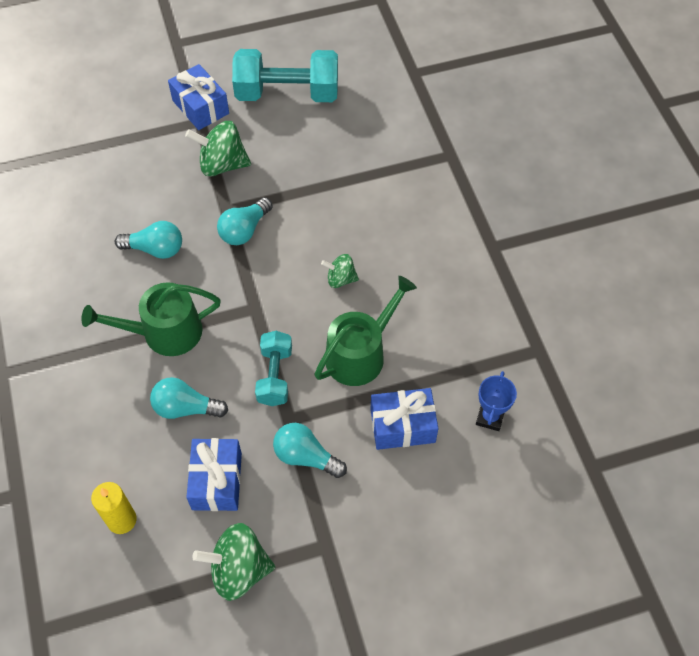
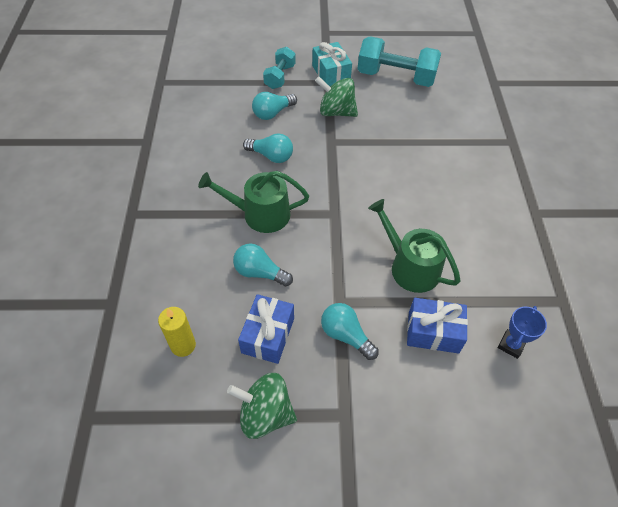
camera: 15 degrees right, 5 degrees down
(200, 107) = (331, 73): blue gift -> turquoise gift
(244, 230) = (340, 158): turquoise light bulb -> turquoise light bulb (272, 113)
(275, 376) = (337, 266): turquoise dumbbell -> turquoise dumbbell (280, 77)
(340, 279) = (406, 208): green spinning top -> none
(360, 353) = (410, 266): green watering can -> green watering can turned 105 degrees counterclockwise

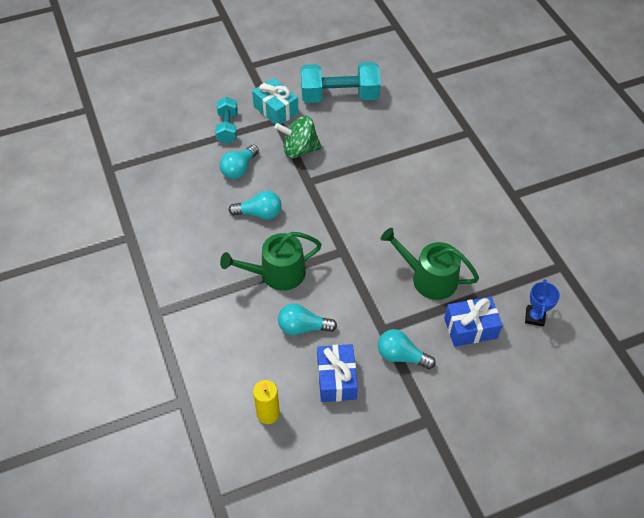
camera: 20 degrees left, 0 degrees up
(265, 414) = (365, 443): green spinning top -> none

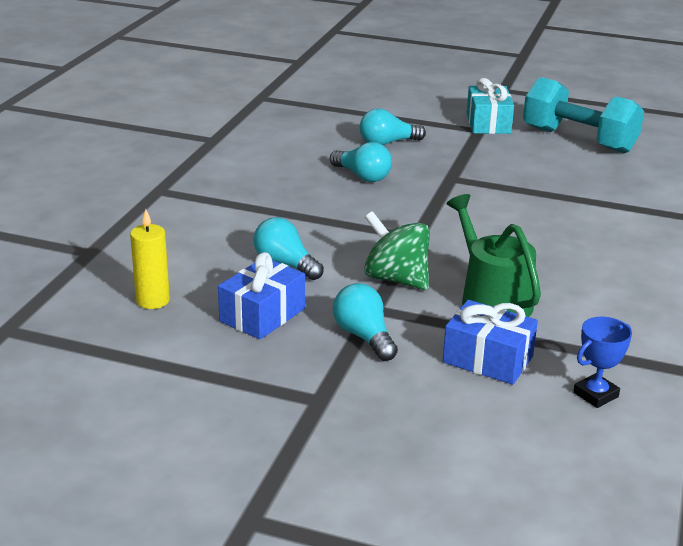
camera: 40 degrees right, 25 degrees down
(227, 128) = (416, 116): turquoise dumbbell -> none
(277, 273) = (317, 219): green watering can -> none
(299, 149) = (474, 155): green spinning top -> green spinning top (396, 279)

